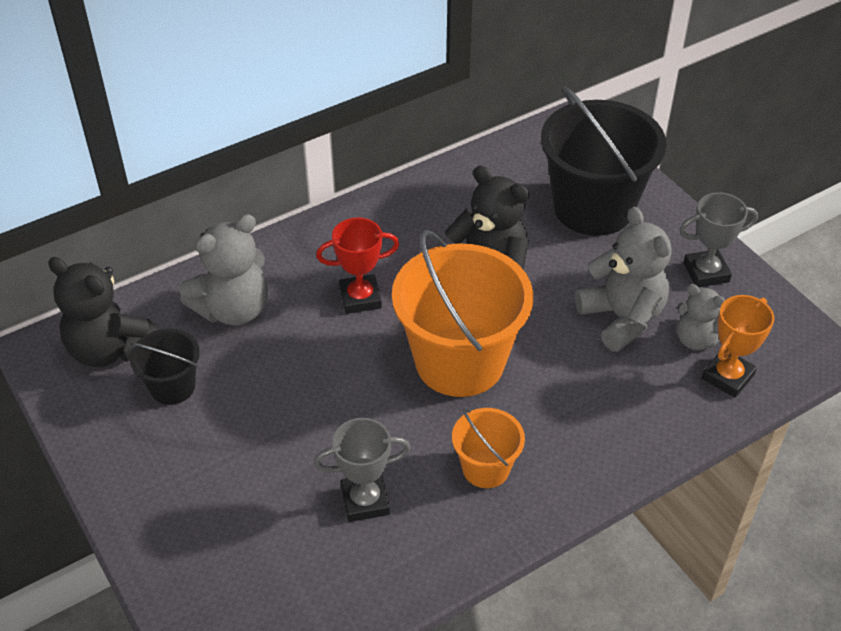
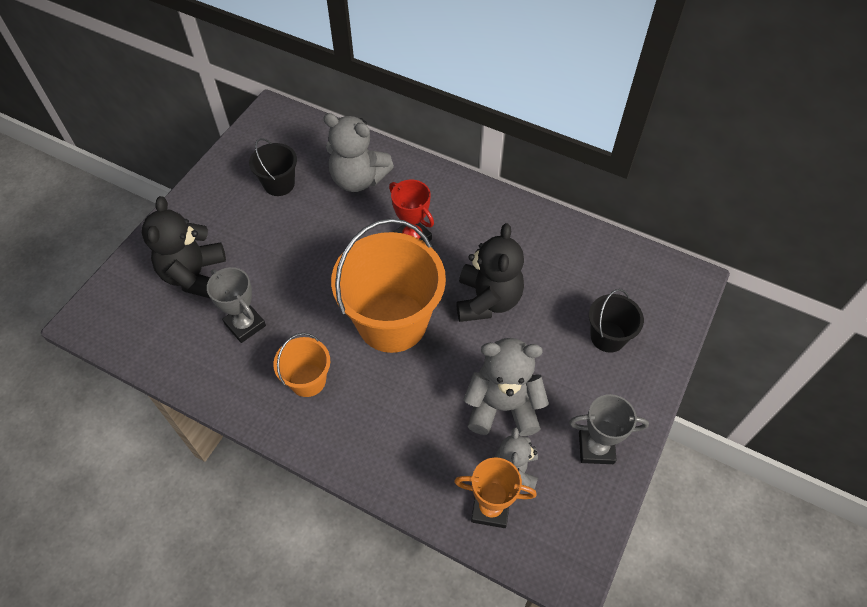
camera: 60 degrees right, 10 degrees up
(110, 349) = (289, 141): black teddy bear -> black teddy bear (195, 275)
(593, 208) = (608, 337): black bucket -> black bucket, size x0.49
(622, 318) = (502, 406): grey teddy bear -> grey teddy bear turned 120 degrees counterclockwise
(706, 272) = (596, 448): grey trophy -> grey trophy turned 45 degrees counterclockwise

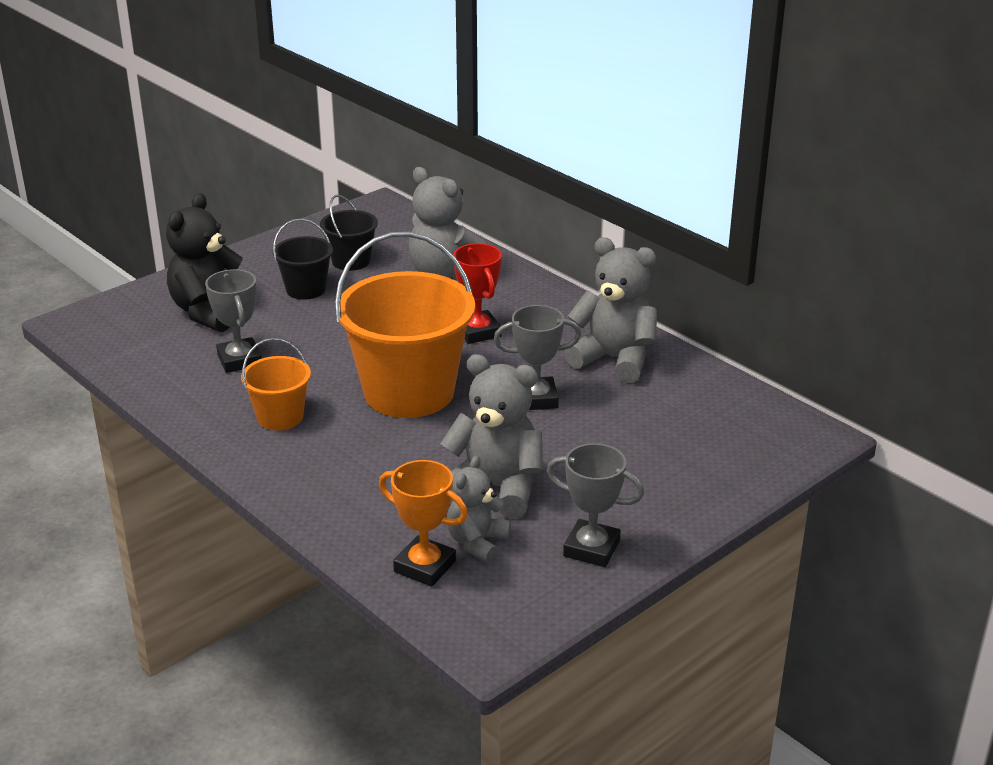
camera: 20 degrees right, 25 degrees down
(487, 300) = (536, 399): black teddy bear -> grey trophy
(523, 240) = (614, 359): none -> grey teddy bear
(608, 337) = (670, 460): black bucket -> black bucket (306, 289)

